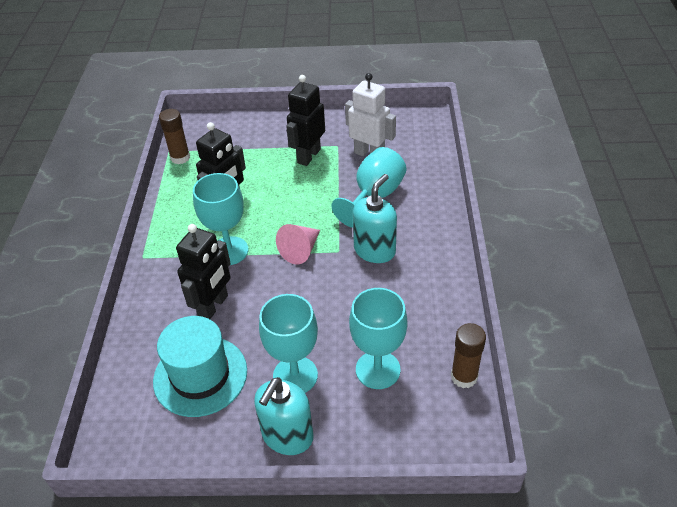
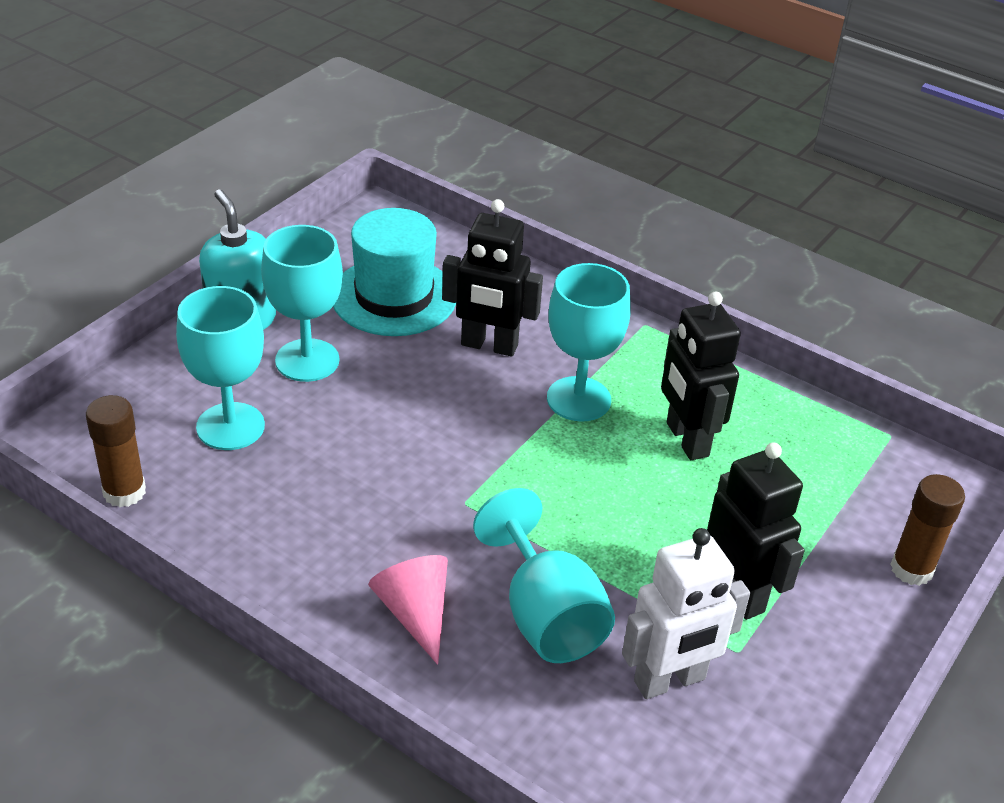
camera: 120 degrees right, 5 degrees down
(180, 158) = (860, 440): brown glue stick -> brown glue stick (911, 569)
(213, 306) = (489, 346): black robot -> black robot turned 45 degrees counterclockwise
(301, 250) = (507, 465): pink cone -> pink cone (415, 613)
(374, 250) = (423, 541): turquoise soap dispenser -> none

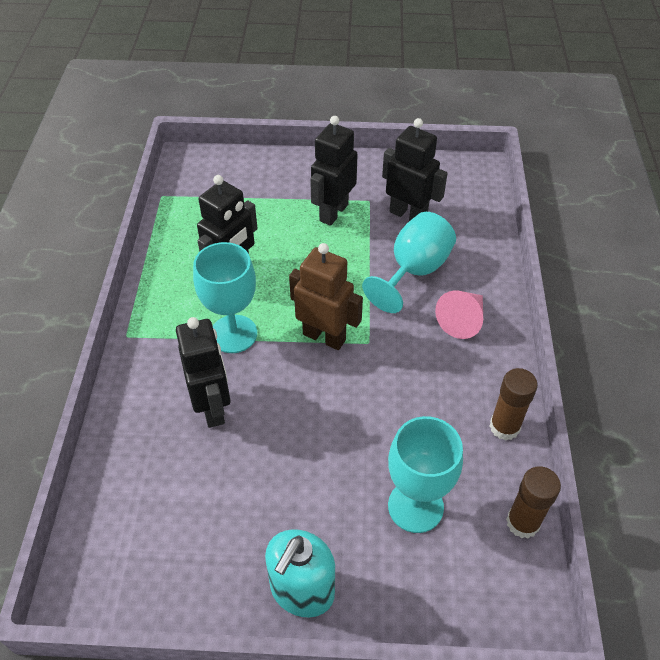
camera: 120 degrees left, 10 degrees up
(307, 360) = (313, 508): turquoise goblet -> none
(394, 297) = (195, 501): turquoise hat -> none
(508, 469) = (324, 337): none -> brown robot
(670, 681) = (408, 215): white robot -> black robot
(911, 569) = (263, 163): brown glue stick -> brown glue stick (504, 427)

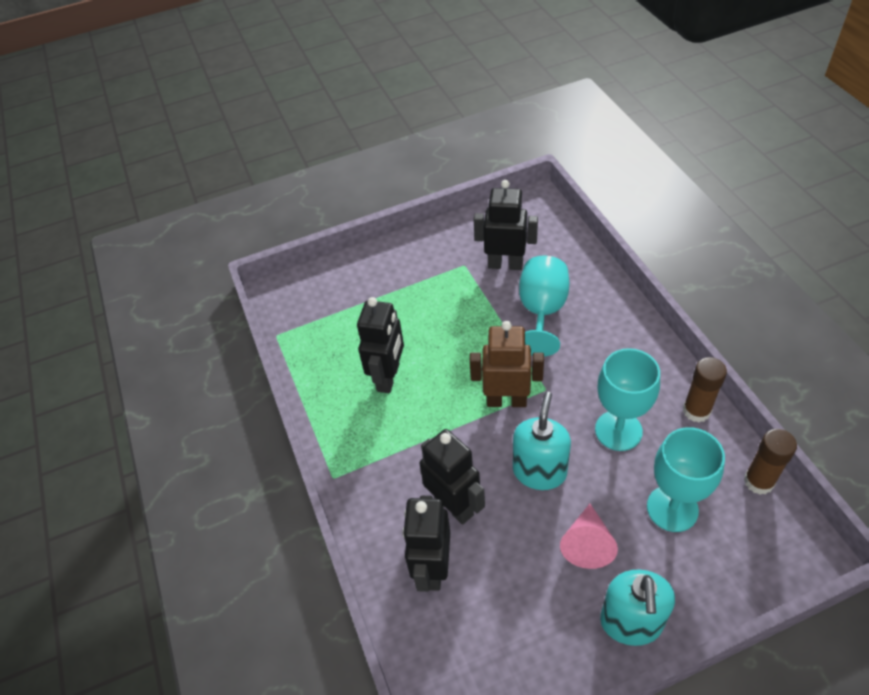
camera: 20 degrees left, 0 degrees up
(233, 334) = (428, 433): turquoise goblet -> turquoise goblet (618, 430)
(311, 413) = (539, 471): none -> turquoise soap dispenser
(333, 212) = (441, 288): black robot -> black robot (432, 568)
(462, 320) = (608, 337): pink cone -> pink cone (587, 544)

